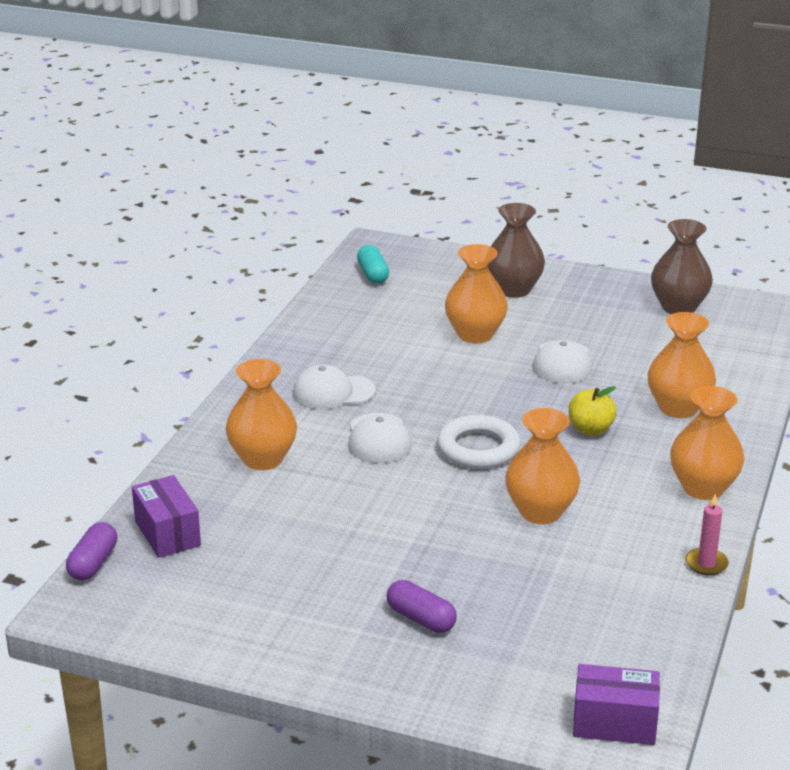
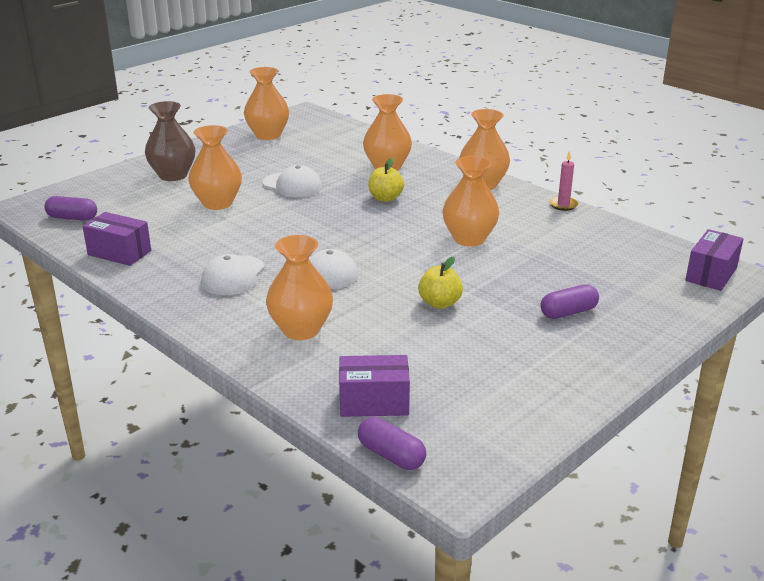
camera: 65 degrees left, 0 degrees up
(328, 321) = (119, 253): none -> purple box
(373, 274) = (72, 218): turquoise capsule -> purple capsule
(374, 527) = (439, 303): none -> yellow apple
(478, 449) = (372, 240): white ring -> none
(678, 307) = (268, 135): brown vase -> orange vase

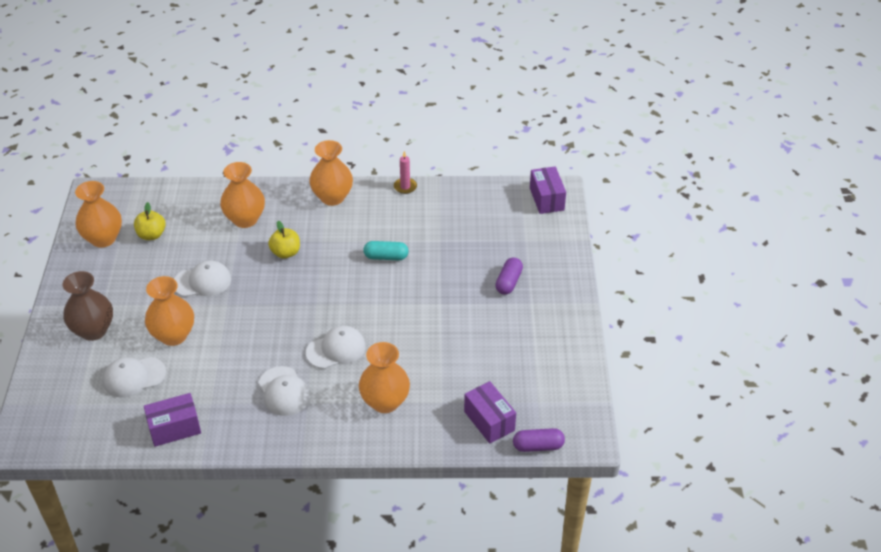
camera: 45 degrees left, 15 degrees up
(72, 218) = (83, 424): purple capsule -> none
(150, 211) = (134, 377): none -> white cap
(374, 402) = (489, 421): purple box -> purple box turned 75 degrees counterclockwise
(439, 303) = (434, 324): yellow apple -> yellow apple (151, 235)
(469, 239) = (386, 257): orange vase -> turquoise capsule

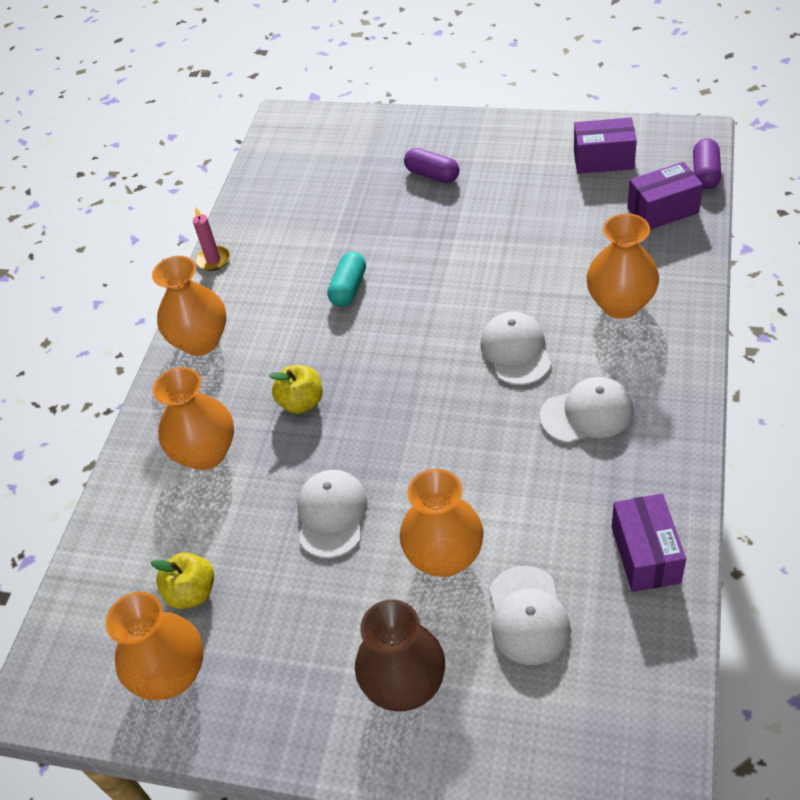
camera: 70 degrees left, 5 degrees up
(546, 199) = (295, 130): purple box -> purple box (603, 160)

